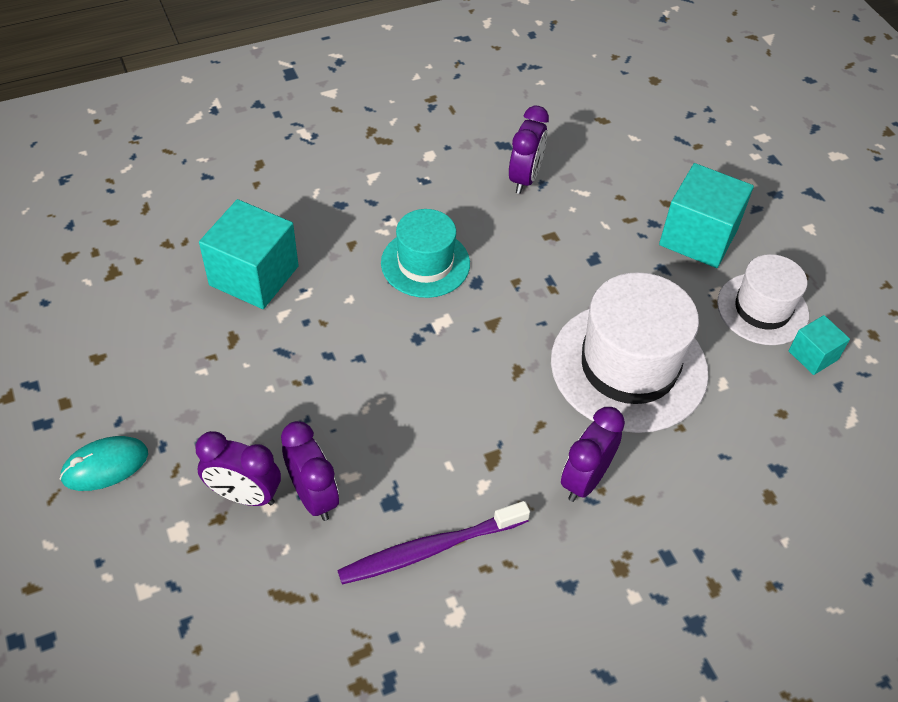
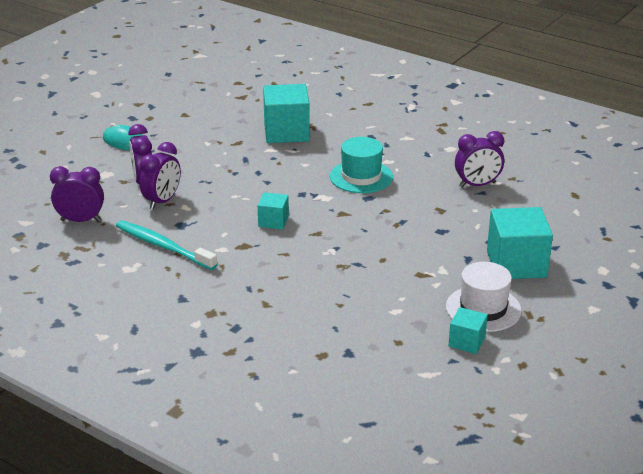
camera: 60 degrees right, 20 degrees down
(430, 549) = (163, 246): purple toothbrush -> turquoise toothbrush
(459, 399) = (273, 221): none -> turquoise cube
(585, 479) = (261, 281): purple clock -> purple clock (81, 220)
(628, 366) = (366, 270): white hat -> none

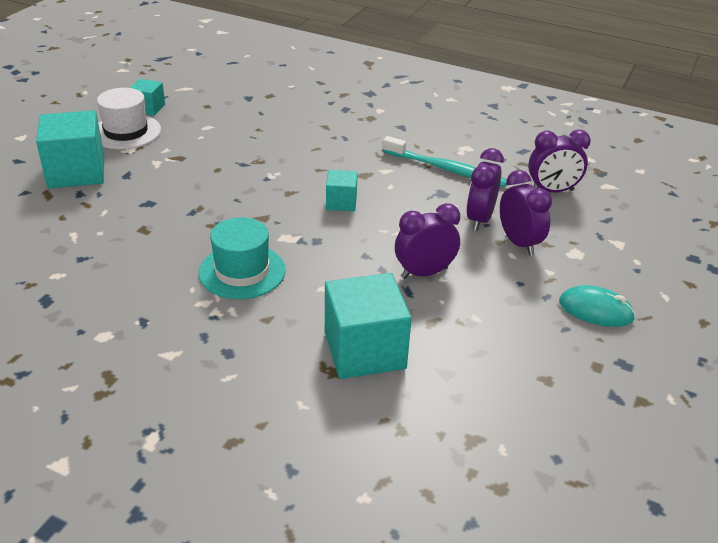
camera: 170 degrees right, 5 degrees up
(477, 185) = (84, 269): purple clock -> purple clock (424, 273)

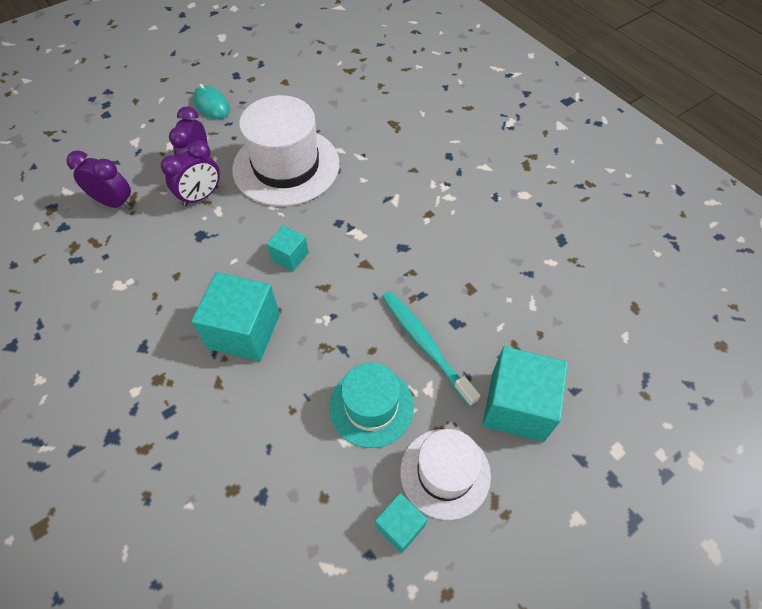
camera: 150 degrees left, 20 degrees up
(242, 271) = (410, 213): turquoise hat -> turquoise hat (371, 406)
(364, 350) = (367, 129): turquoise cube -> turquoise cube (244, 331)
(424, 273) = (286, 166): purple clock -> white hat
(446, 169) = (167, 262): turquoise toothbrush -> turquoise toothbrush (425, 345)

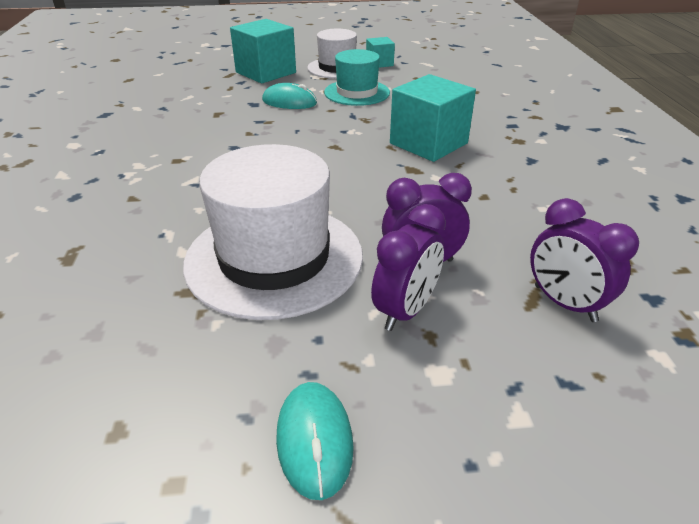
camera: 150 degrees left, 20 degrees down
(290, 256) = (349, 173): turquoise cube -> none
(425, 345) = (289, 102): turquoise toothbrush -> turquoise mouse

